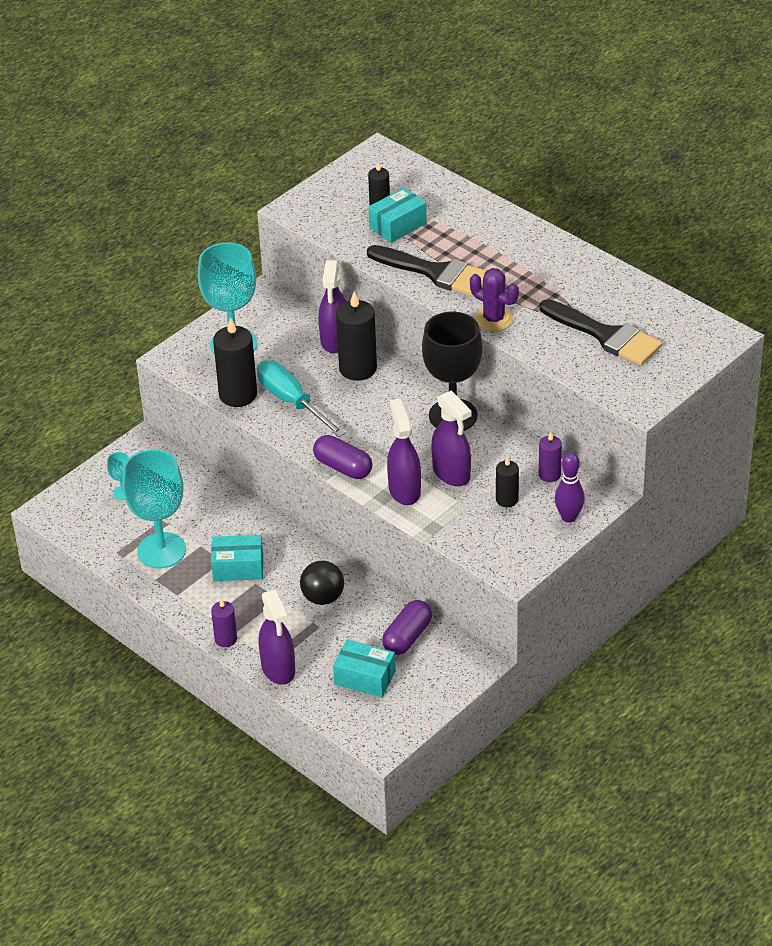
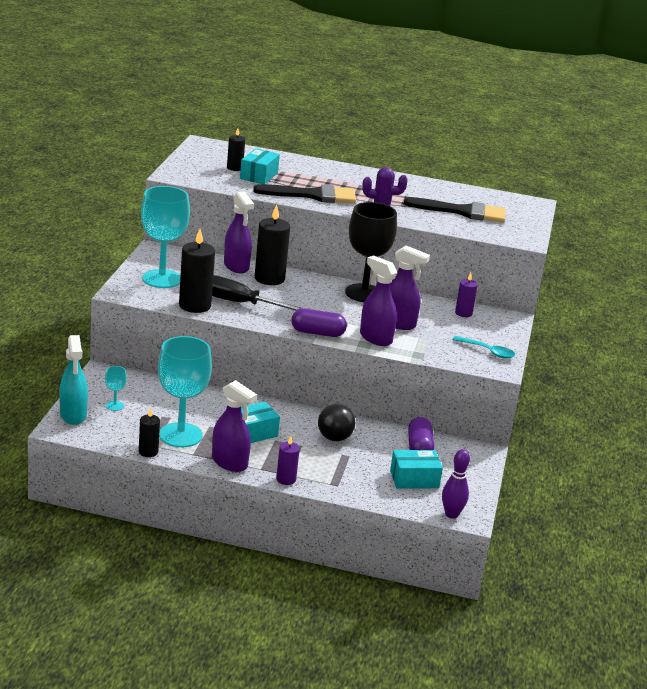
camera: 35 degrees left, 15 degrees down
(72, 495) = (73, 415): none -> turquoise spray bottle
(278, 669) = (345, 489): purple spray bottle -> purple spray bottle (229, 463)
(292, 402) = (240, 303): turquoise screwdriver -> black screwdriver
(507, 499) = (451, 331): black candle -> black candle (148, 452)
(523, 542) = (488, 351): none -> turquoise spoon
(569, 517) = (501, 333): purple bowling pin -> purple bowling pin (451, 514)

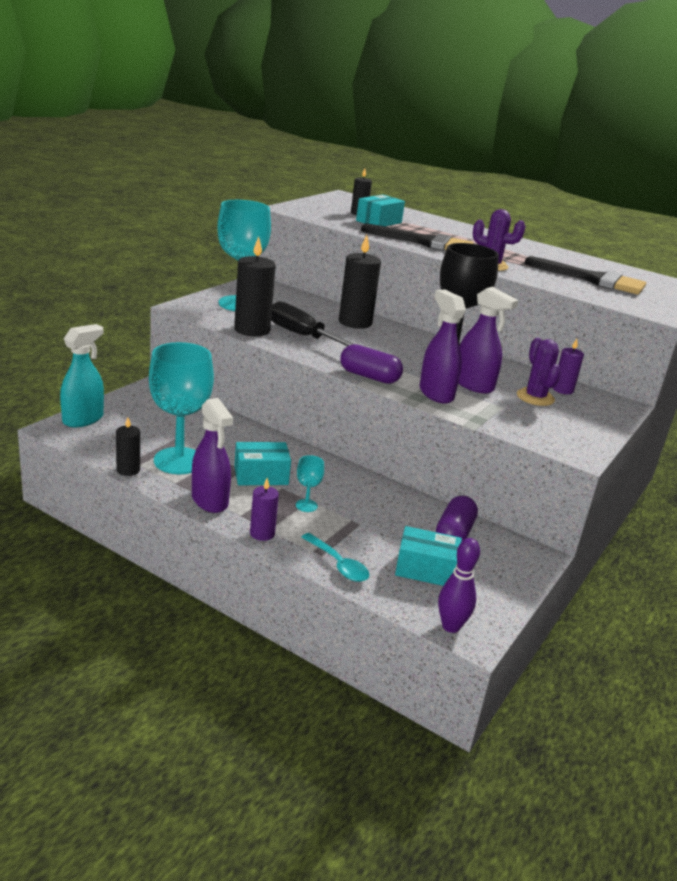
camera: 20 degrees right, 0 degrees up
(73, 415) = (83, 419): turquoise spray bottle -> turquoise spray bottle turned 150 degrees counterclockwise
(114, 406) = (134, 419): turquoise goblet -> turquoise goblet (306, 505)
(236, 266) = (328, 307): purple spray bottle -> none
(334, 438) = (355, 500): black ball -> none
(447, 325) = (535, 397): none -> purple cactus
(488, 351) = (572, 432): turquoise spoon -> turquoise spoon (338, 564)

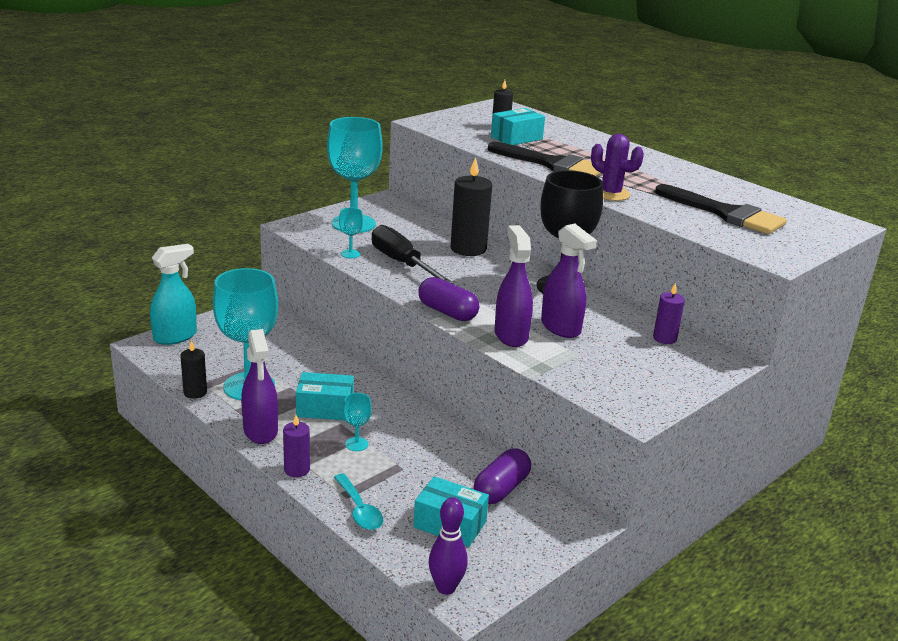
camera: 15 degrees right, 0 degrees up
(252, 330) = (350, 254): black candle -> turquoise goblet
(535, 397) = (625, 346): purple cactus -> none

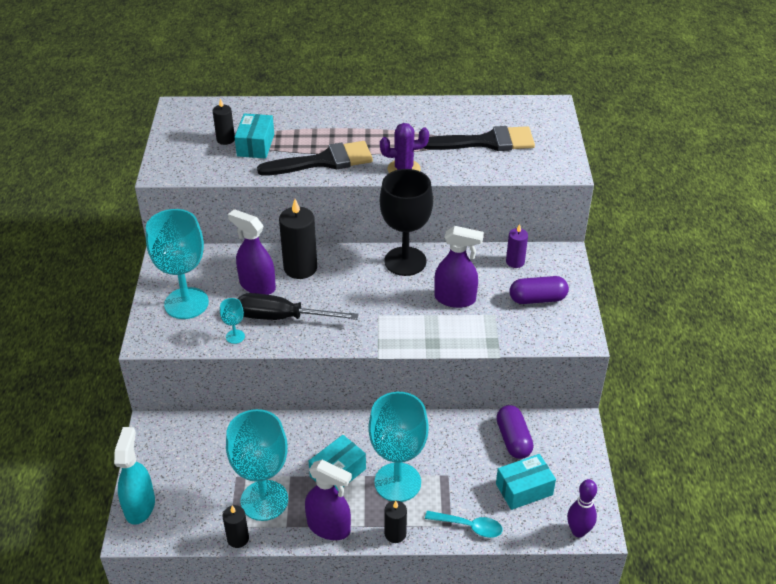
camera: 45 degrees left, 15 degrees up
(297, 470) = (395, 534): purple candle -> black candle
(356, 444) = (397, 482): turquoise goblet -> turquoise goblet, size x2.39
(447, 312) = (378, 340): purple capsule -> purple capsule (537, 299)
(511, 335) = (440, 330): purple spray bottle -> purple spray bottle (257, 285)

